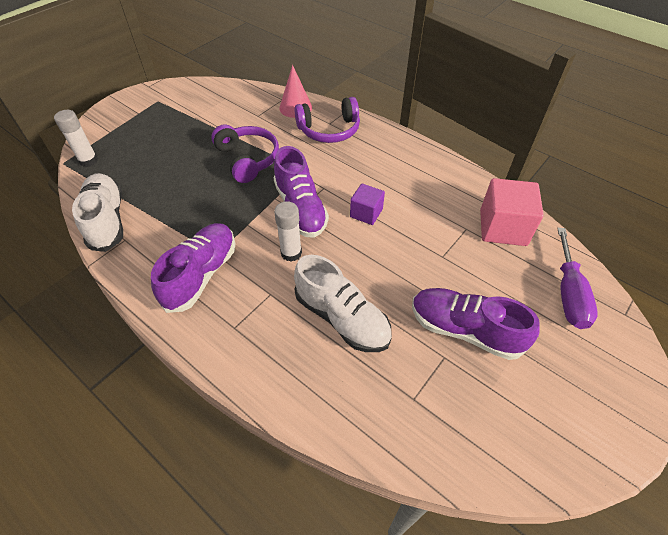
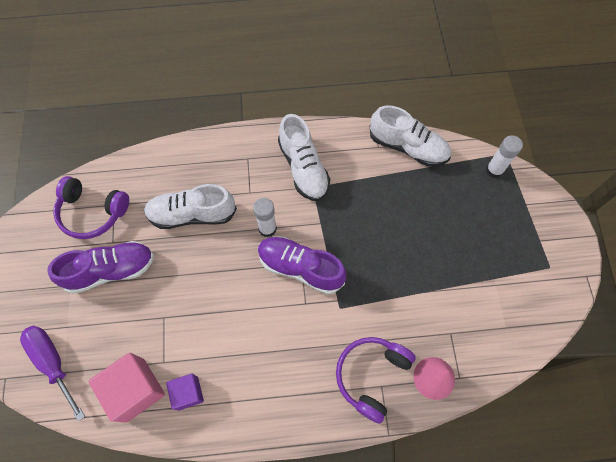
camera: 135 degrees right, 15 degrees up
(201, 274) = (303, 168): purple shoe -> white shoe
(248, 159) = (393, 277): purple headphones -> purple headphones (92, 212)
(366, 213) = (250, 308): purple cube -> purple cube (188, 393)

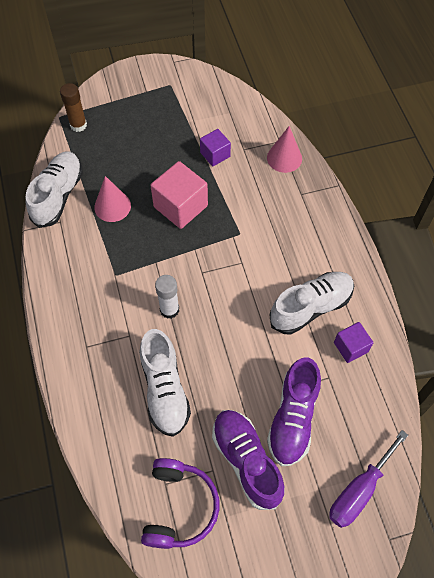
camera: 100 degrees left, 5 degrees down
(135, 390) = (361, 397): pink cube -> pink cube (180, 206)
(300, 268) = (207, 272): purple shoe -> purple shoe (293, 418)
(303, 168) = (93, 287): white shoe -> white shoe (311, 307)
(371, 376) = (294, 202): purple headphones -> none
(389, 192) = (112, 206): none -> pink cone
(445, 300) = (215, 154): none -> purple cube
(494, 170) = (78, 125): white glue stick -> brown glue stick

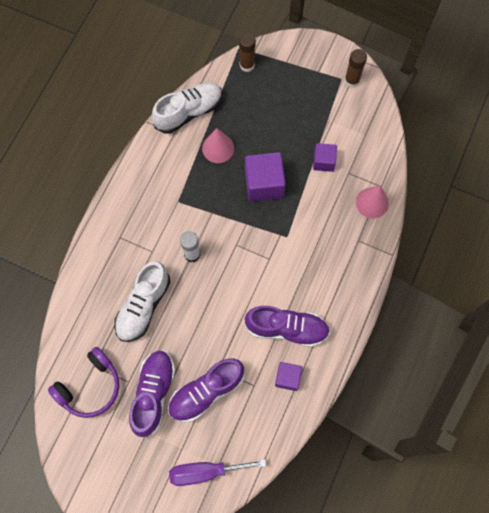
camera: 40 degrees right, 10 degrees up
(180, 80) = (352, 80): none -> brown glue stick
(180, 206) = (264, 184): pink cube -> purple cube
(311, 307) = (286, 328): white shoe -> purple shoe

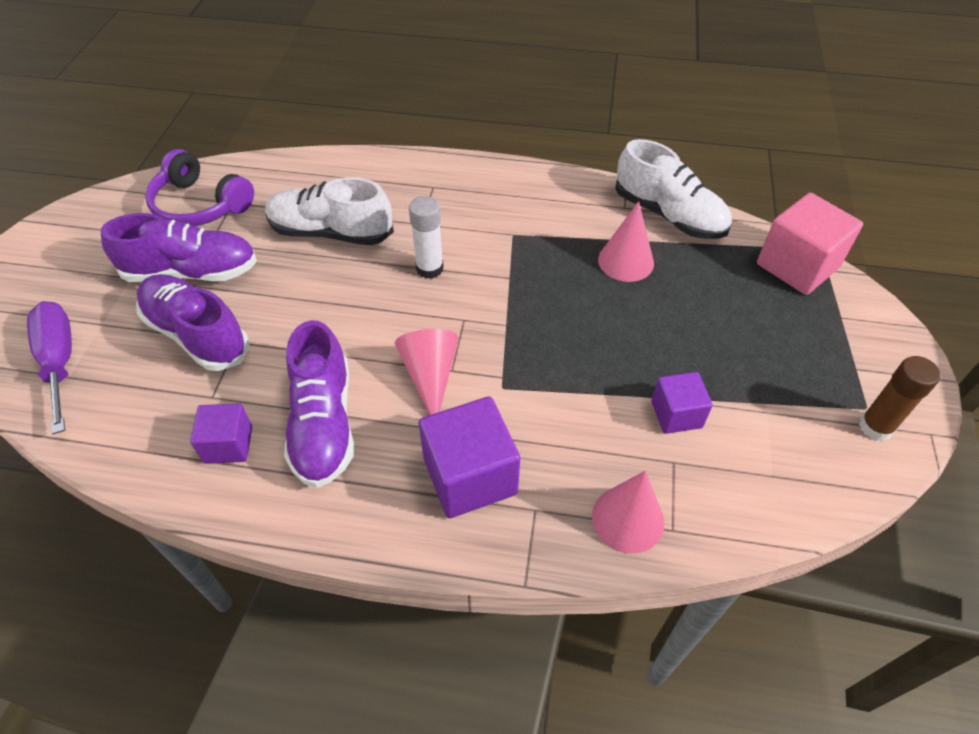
camera: 75 degrees right, 20 degrees down
(247, 65) = (797, 266): brown glue stick -> pink cube
(264, 184) = (589, 333): purple cube -> purple cube (470, 476)
(270, 270) = (430, 376): none -> pink cone

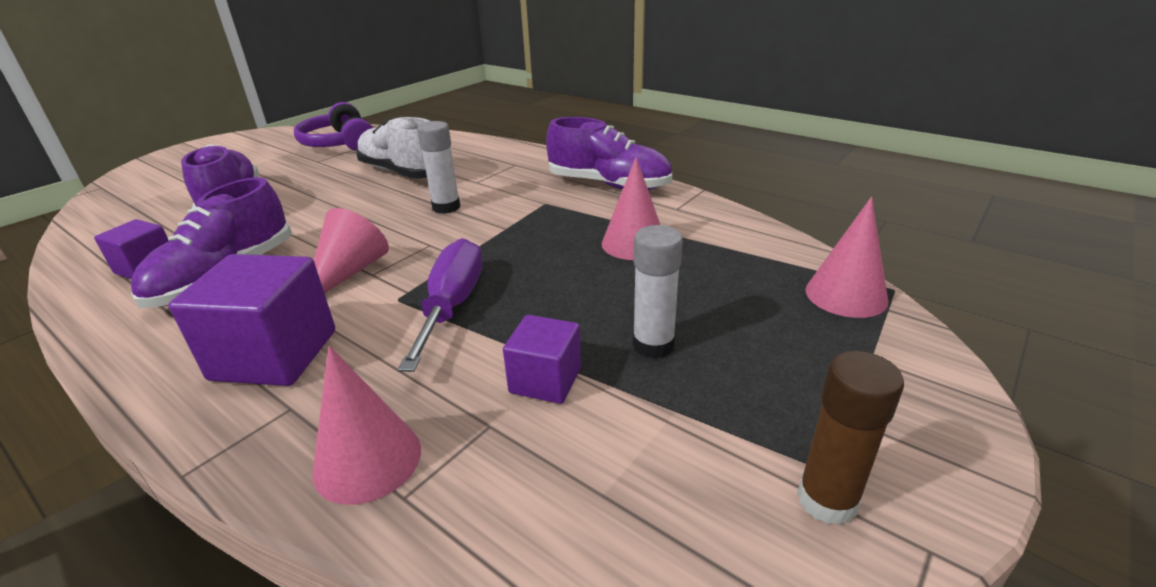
camera: 30 degrees right, 20 degrees down
(60, 361) = (137, 195): purple screwdriver -> purple screwdriver (452, 305)
(192, 272) = (282, 172): purple shoe -> purple shoe (609, 185)
(669, 215) = (719, 222): white shoe -> none
(716, 357) = (653, 345): none -> white glue stick
(797, 266) = (846, 295): pink cube -> pink cone

